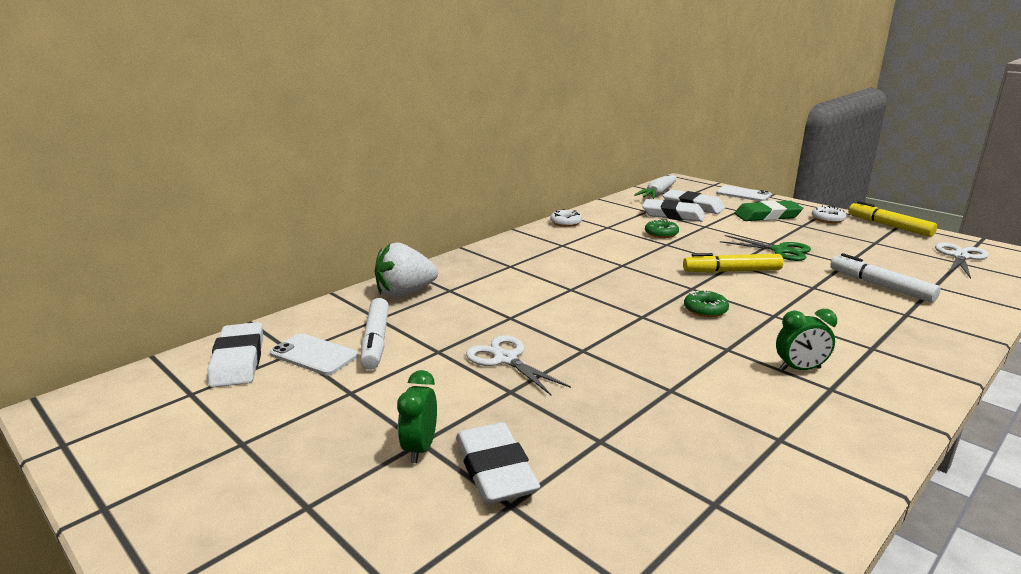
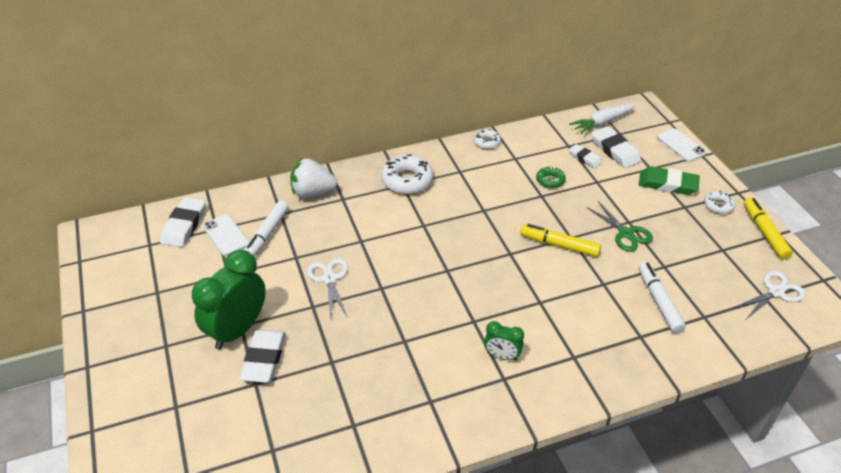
camera: 25 degrees right, 20 degrees up
(420, 448) = (237, 330): green clock -> green clock, size x2.01
(512, 262) = (407, 180): none -> white donut
(673, 215) = (584, 158): white eraser -> white eraser, size x0.61
(705, 309) = (497, 279): green donut -> none

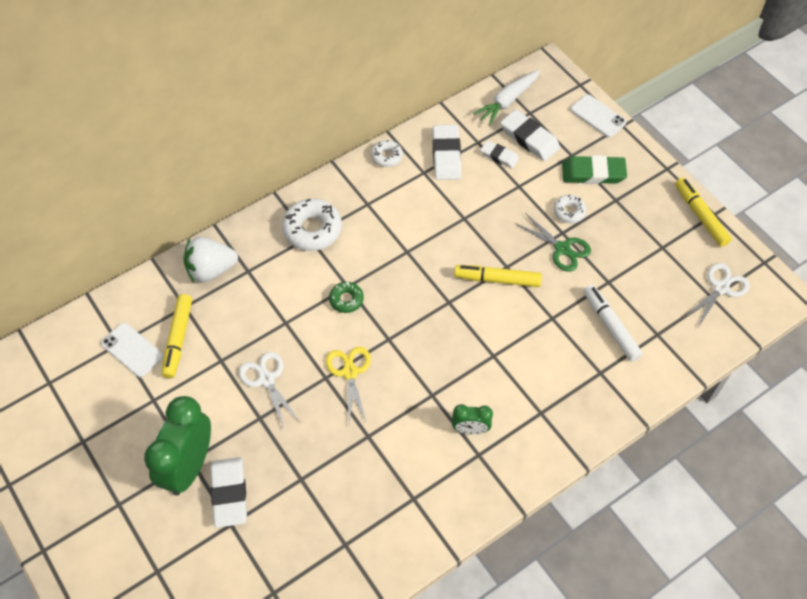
camera: 15 degrees left, 15 degrees up
(184, 225) = (79, 347): white eraser -> white eraser (446, 155)
(266, 235) = (178, 339): white marker -> yellow marker
(404, 288) = (349, 372): none -> yellow scissors
(550, 181) = (469, 195): green donut -> green donut (346, 299)
(718, 205) = (649, 190): white donut -> white donut (569, 211)

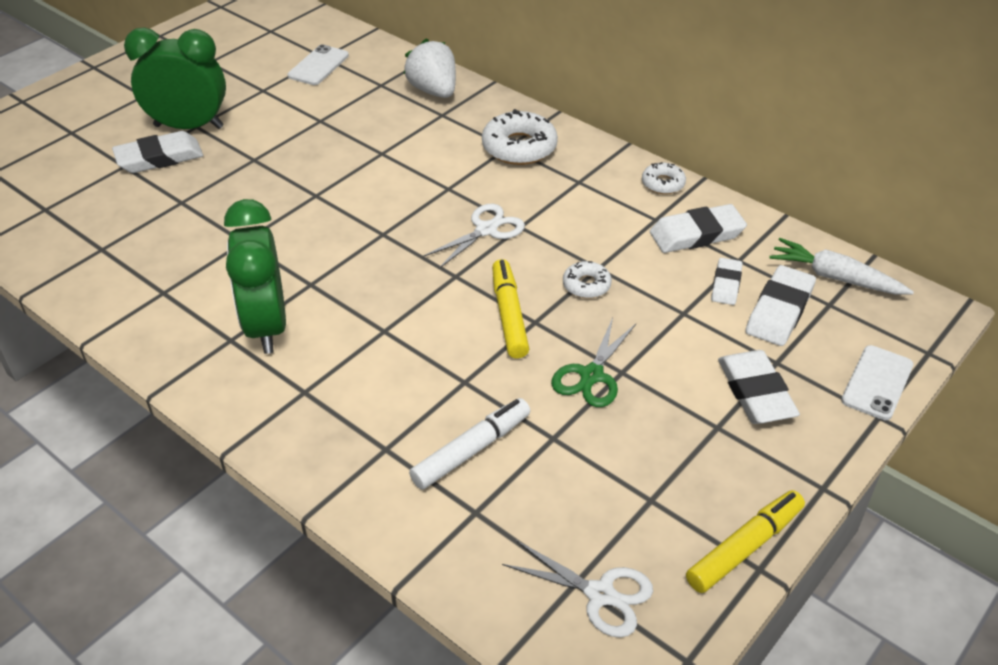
camera: 75 degrees right, 15 degrees down
(178, 339) = (339, 89): yellow marker -> none
(266, 379) = (303, 154): white scissors -> white scissors (486, 230)
(346, 299) = (428, 191): green donut -> none
(349, 372) = (327, 212): yellow scissors -> none
(470, 429) = (266, 326): green clock -> green clock, size x2.01
(569, 211) = (665, 374): white donut -> white donut (586, 285)
(593, 173) = (756, 392): green eraser -> white eraser

